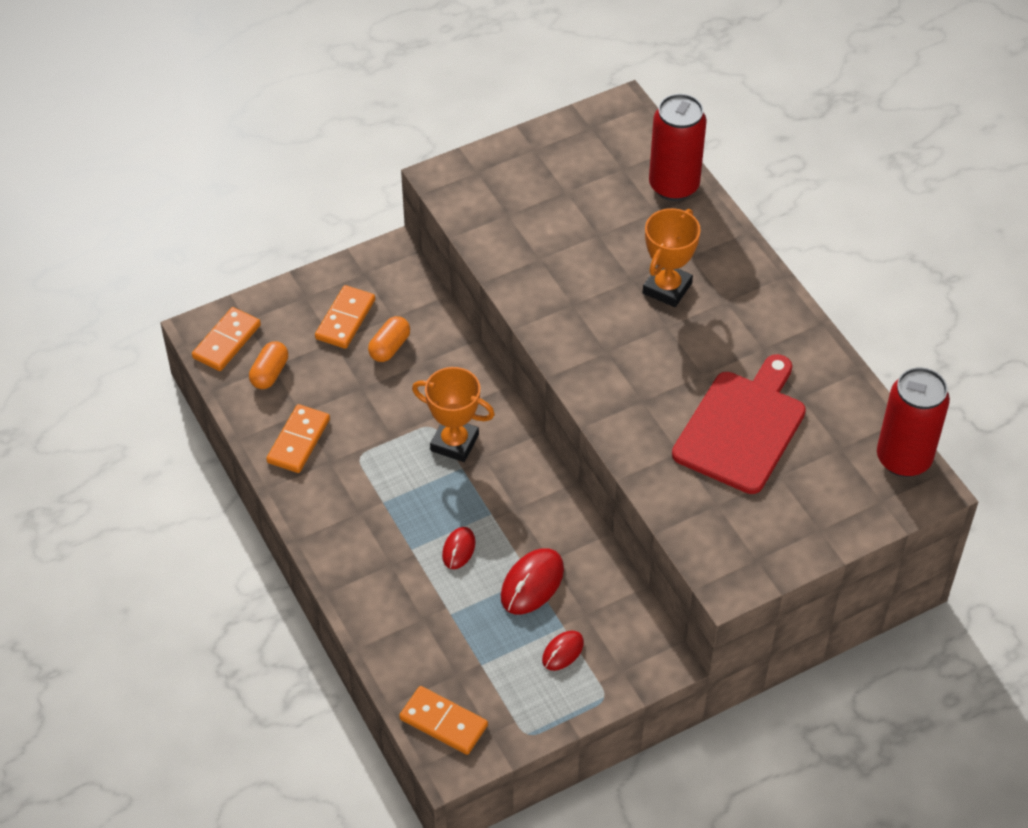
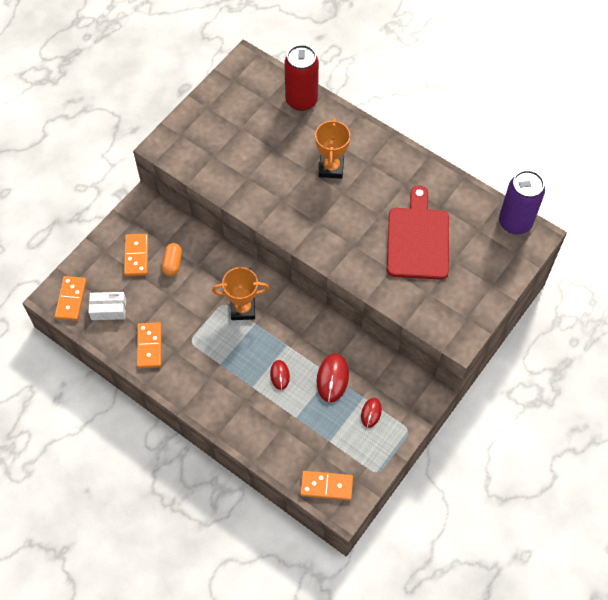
camera: 25 degrees left, 10 degrees up
(269, 373) = (108, 309): orange capsule -> white box
(903, 459) = (515, 222): red can -> purple can

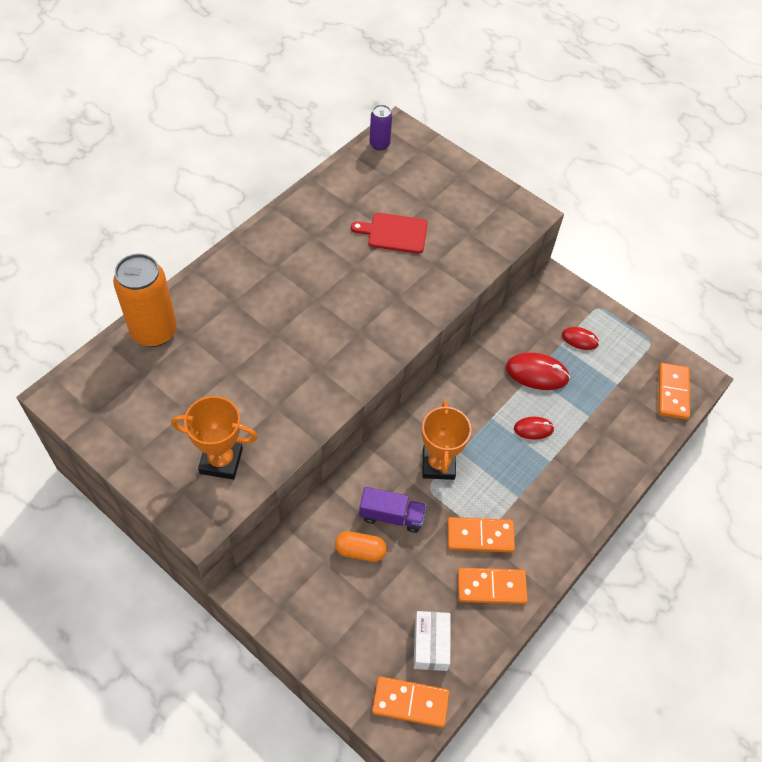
camera: 90 degrees left, 5 degrees down
(136, 256) = (342, 602): orange domino -> orange domino (480, 536)
(199, 281) = (391, 516): none -> purple truck
(301, 100) = (154, 331): red can -> orange can
(331, 168) = (275, 308): orange trophy -> orange trophy (221, 461)
(417, 239) = (394, 233): red cutting board -> red cutting board, size x0.58
(515, 222) = (379, 144): purple can -> purple can, size x0.52

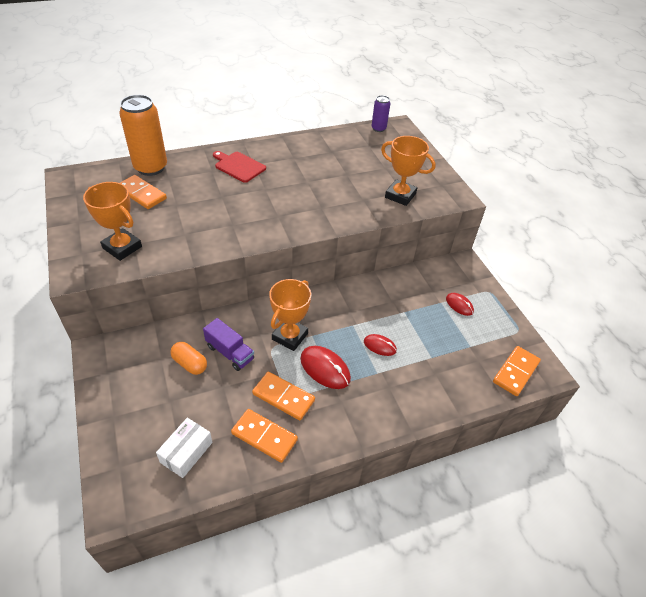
camera: 30 degrees right, 10 degrees down
(394, 233) = (349, 174): red cutting board -> red cutting board (238, 166)
(410, 702) = (137, 485): orange domino -> orange domino (142, 194)
(469, 239) = (400, 195): none -> orange trophy
(537, 373) = (409, 312): red mouse -> red mouse (325, 369)

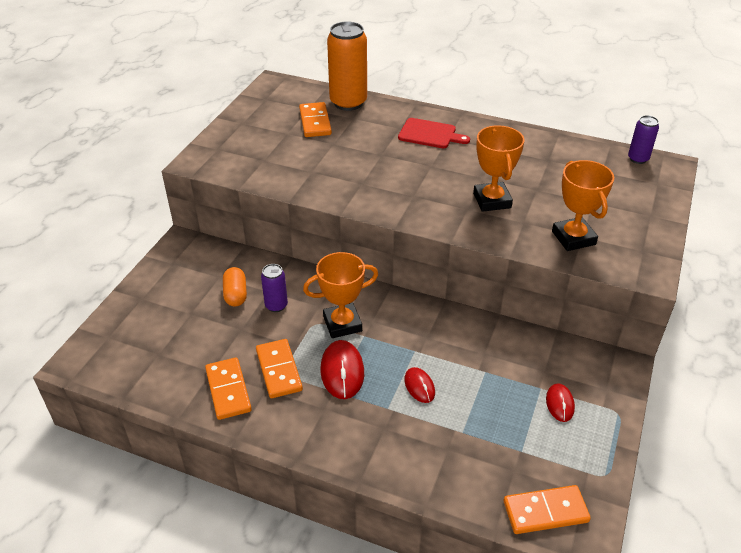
camera: 45 degrees right, 5 degrees down
(122, 247) = (251, 159): orange trophy -> orange trophy (492, 200)
(186, 452) = (160, 360): white box -> none
(230, 352) = (276, 305): purple truck -> purple can
(238, 166) = (430, 134): red cutting board -> red cutting board turned 120 degrees clockwise

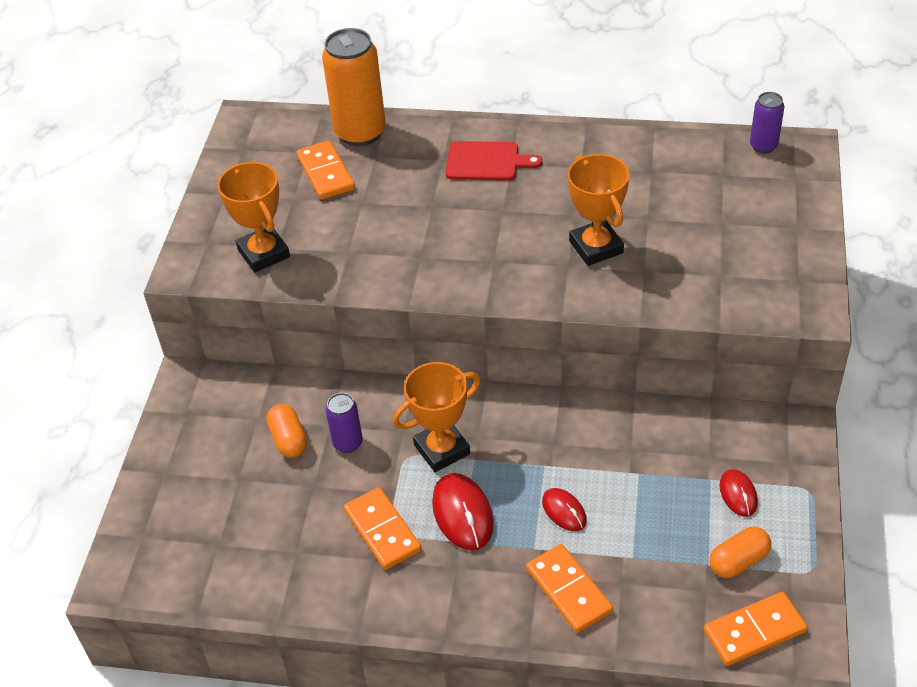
camera: 10 degrees left, 5 degrees up
(228, 390) = (328, 571): orange domino -> orange domino (569, 590)
(547, 454) = (738, 561): none -> orange capsule
(573, 238) = (711, 280): orange trophy -> orange trophy (263, 253)

